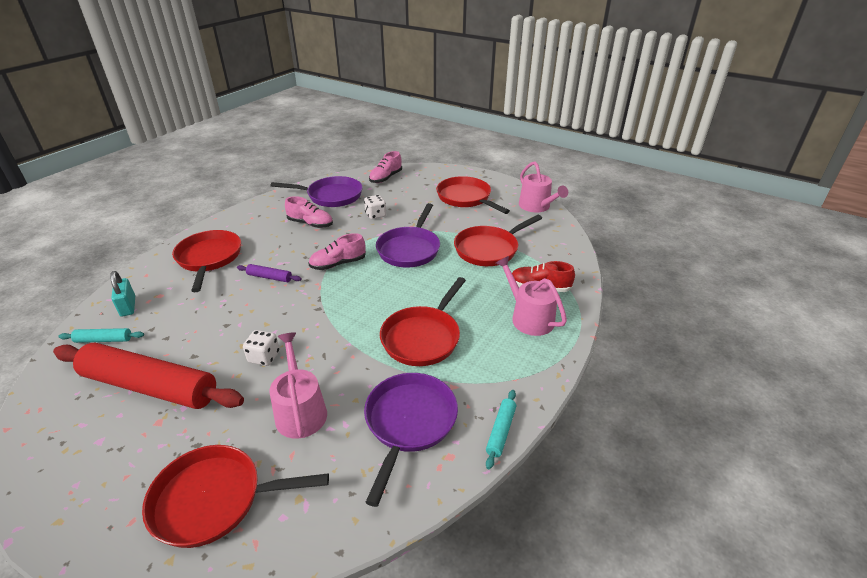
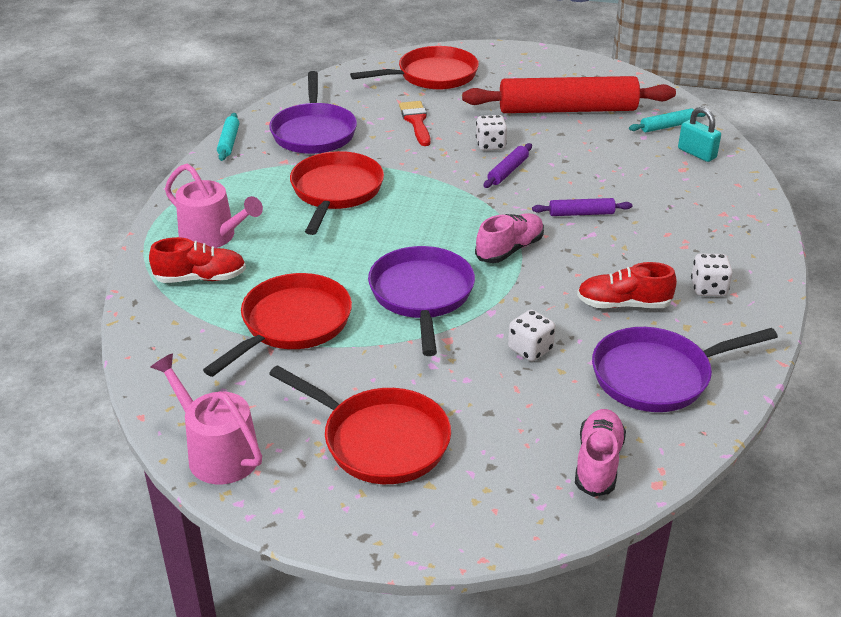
camera: 160 degrees right, 0 degrees up
(209, 258) = (694, 218): red pan -> none
(260, 222) = (708, 288): none -> white dice
(279, 324) = (508, 171): none -> purple rolling pin
(300, 410) = (416, 121): pink watering can -> red brush
(310, 224) = (623, 304): pink shoe -> red shoe

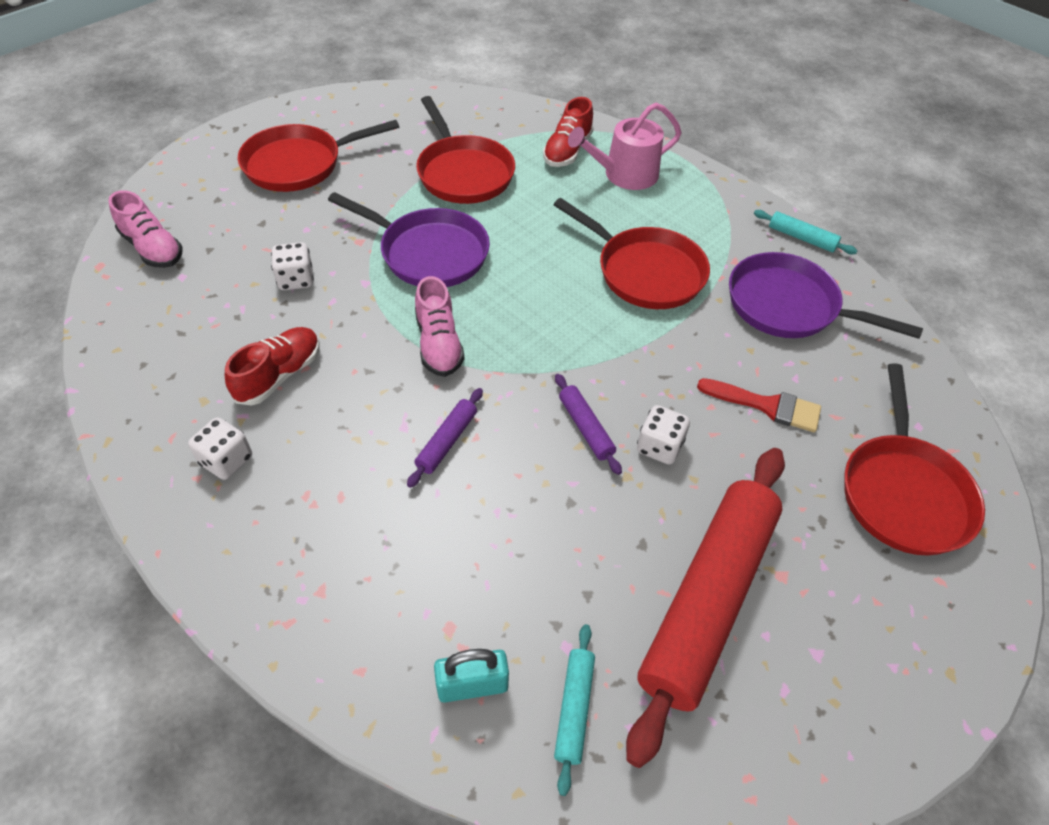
camera: 120 degrees right, 15 degrees up
(217, 452) = (368, 102): pink watering can -> none
(658, 376) = (179, 337): purple pan -> none

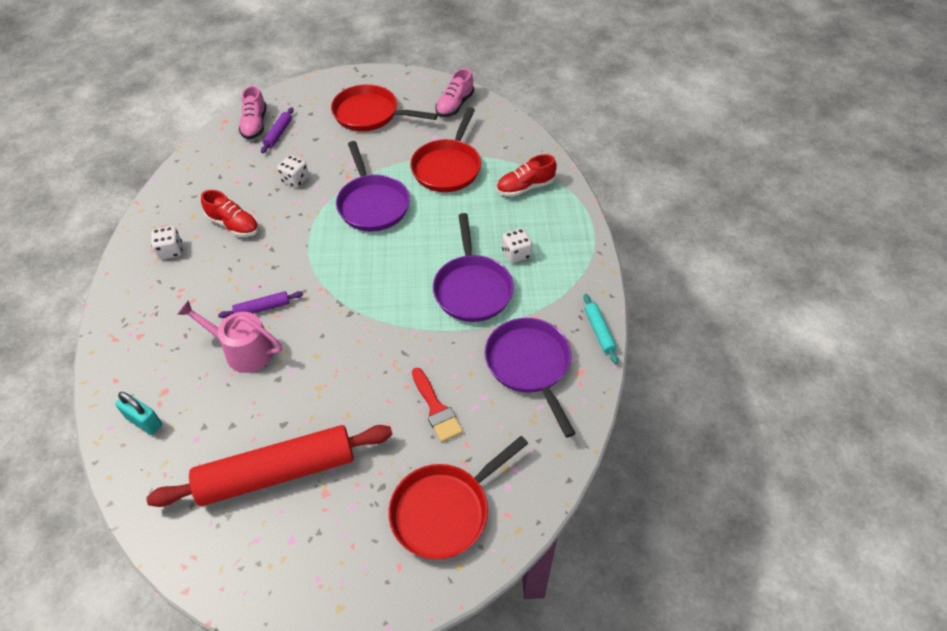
camera: 45 degrees right, 0 degrees up
(279, 375) = (234, 225): red shoe -> red shoe turned 45 degrees clockwise
(439, 344) = (317, 257): pink shoe -> pink shoe (455, 105)
(574, 709) = (167, 466): turquoise rolling pin -> none
(585, 428) = (330, 349): purple rolling pin -> purple rolling pin (278, 134)
(625, 174) = (540, 222): pink watering can -> pink watering can (243, 351)
(644, 271) = (472, 288): red pan -> purple pan
(659, 447) = (352, 386): white dice -> white dice (516, 254)

